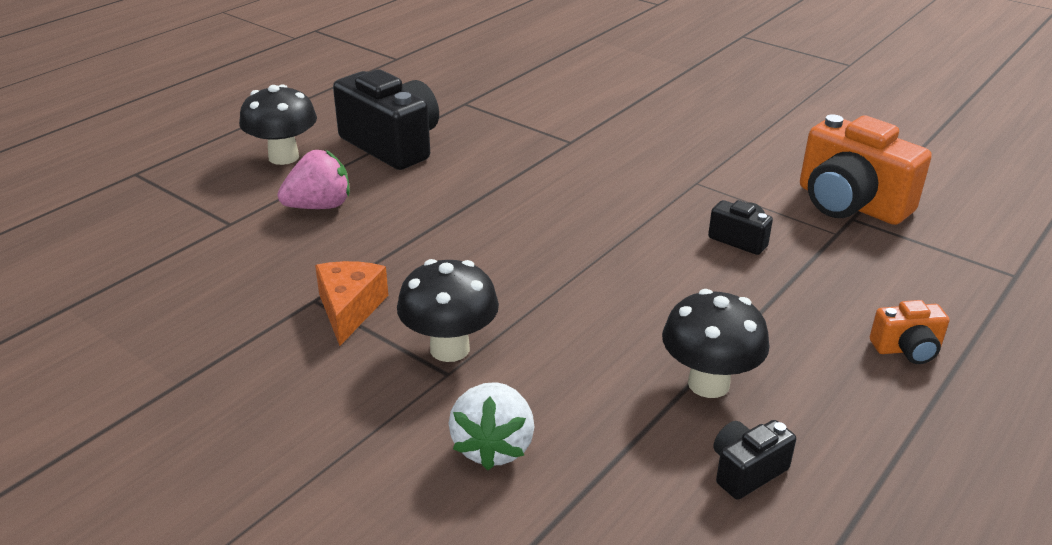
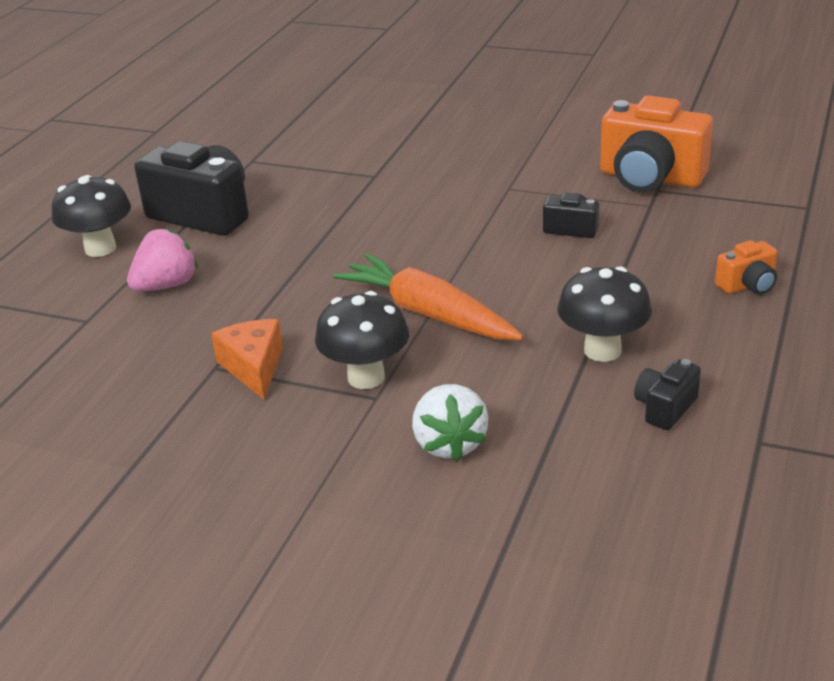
camera: 15 degrees left, 0 degrees up
(547, 296) = (428, 313): none -> orange carrot

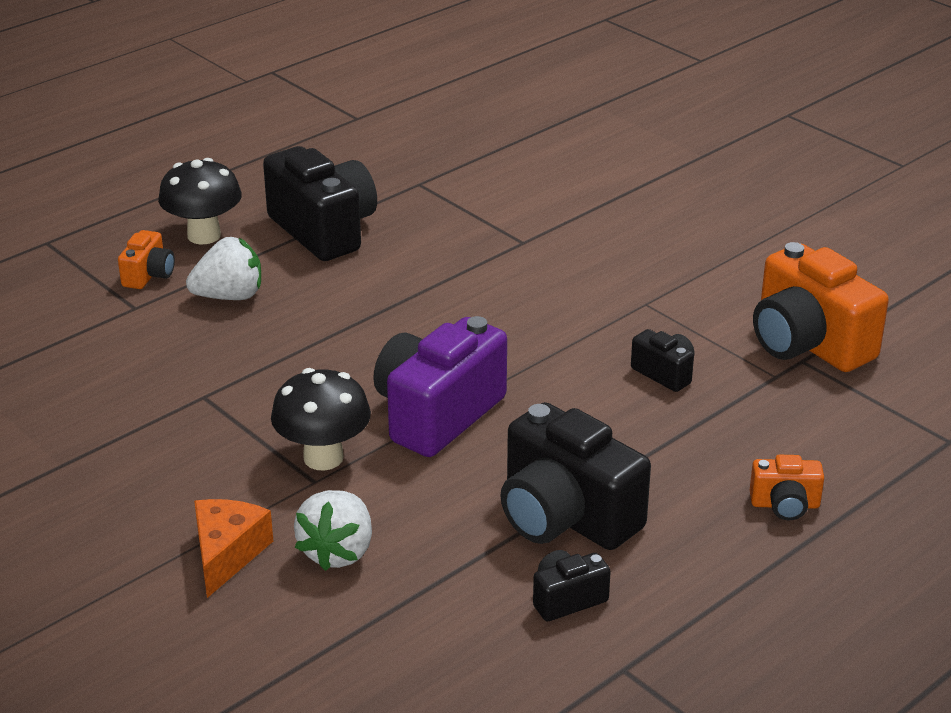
camera: 25 degrees right, 0 degrees up
(77, 292) = (149, 275): none -> orange camera
(166, 285) = (230, 296): pink strawberry -> white strawberry
(253, 367) = (236, 409): orange cheese -> orange cheese (227, 554)
(428, 313) = (437, 414): orange carrot -> purple camera
(602, 350) = (565, 517): black mushroom -> black camera

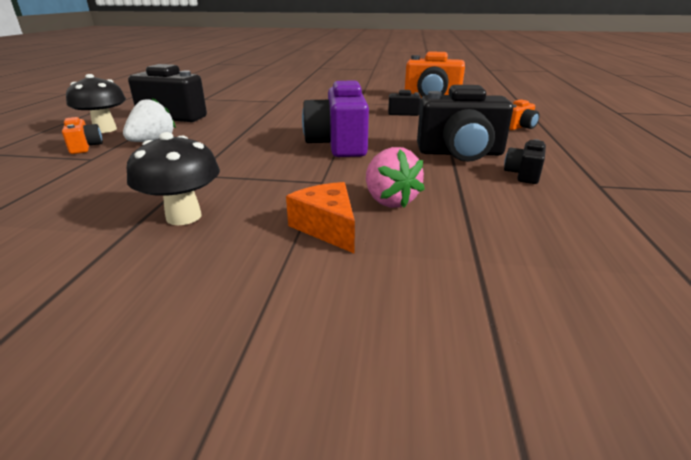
camera: 40 degrees left, 5 degrees down
(323, 458) = (310, 173): black mushroom -> black mushroom (184, 217)
(338, 552) = (389, 201): white strawberry -> pink strawberry

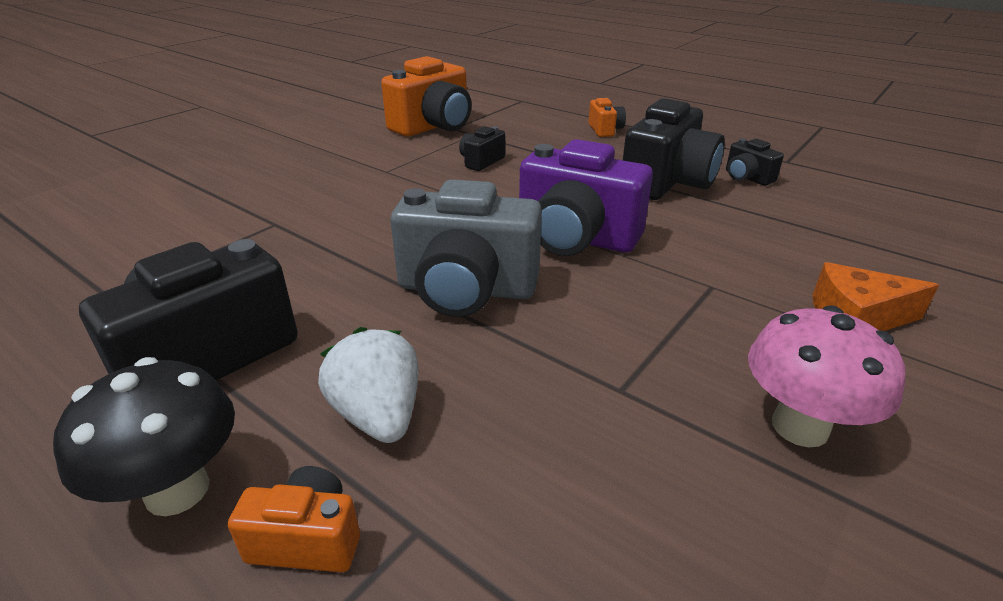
camera: 60 degrees left, 5 degrees up
(184, 217) = (800, 426): black mushroom -> pink mushroom
(257, 136) = (466, 289): none -> grey camera
(389, 201) = (791, 261): pink strawberry -> none

